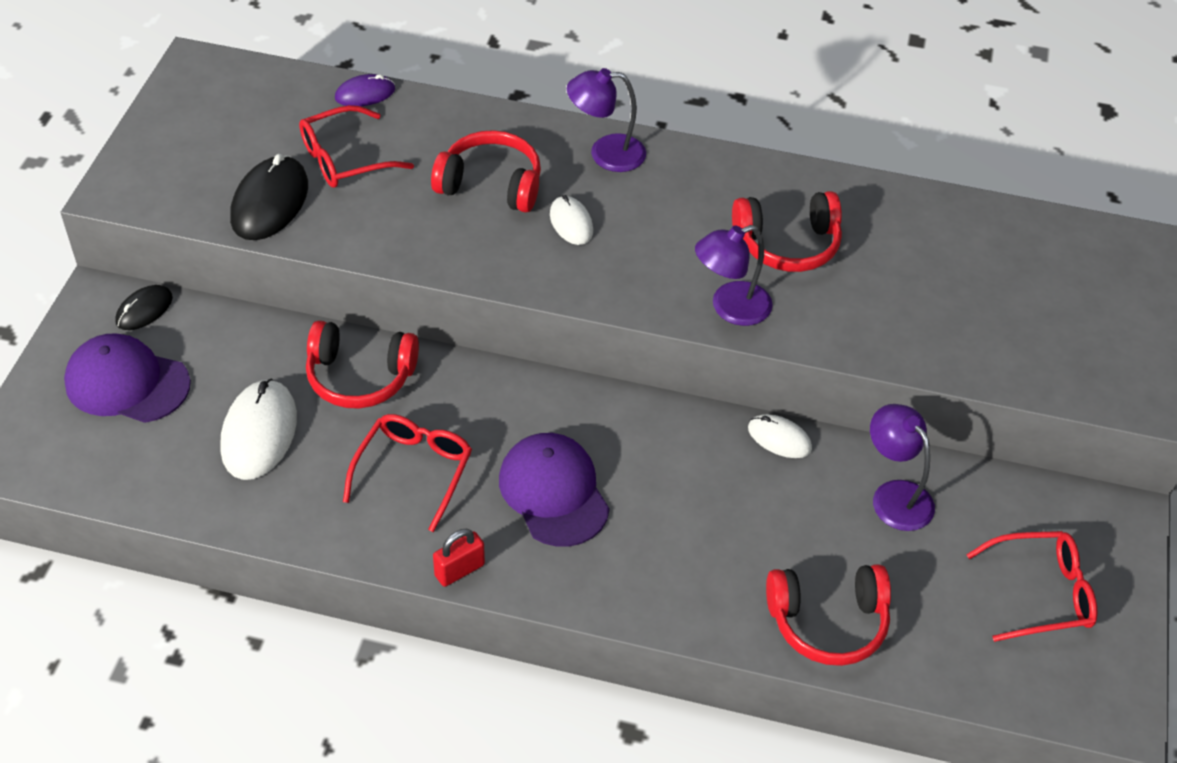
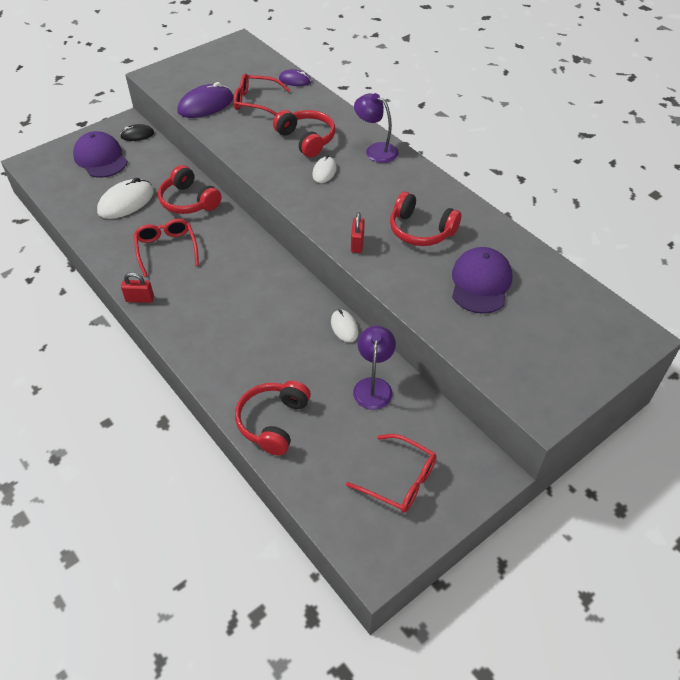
camera: 40 degrees right, 0 degrees up
(270, 202) = (205, 105): black mouse -> purple mouse
(413, 472) = (166, 249): red glasses -> red glasses turned 75 degrees counterclockwise
(553, 492) = (214, 291): purple cap -> purple cap (480, 283)
(730, 308) = (357, 244): purple lamp -> red padlock
(828, 622) = (273, 422): red headphones -> red headphones turned 75 degrees clockwise

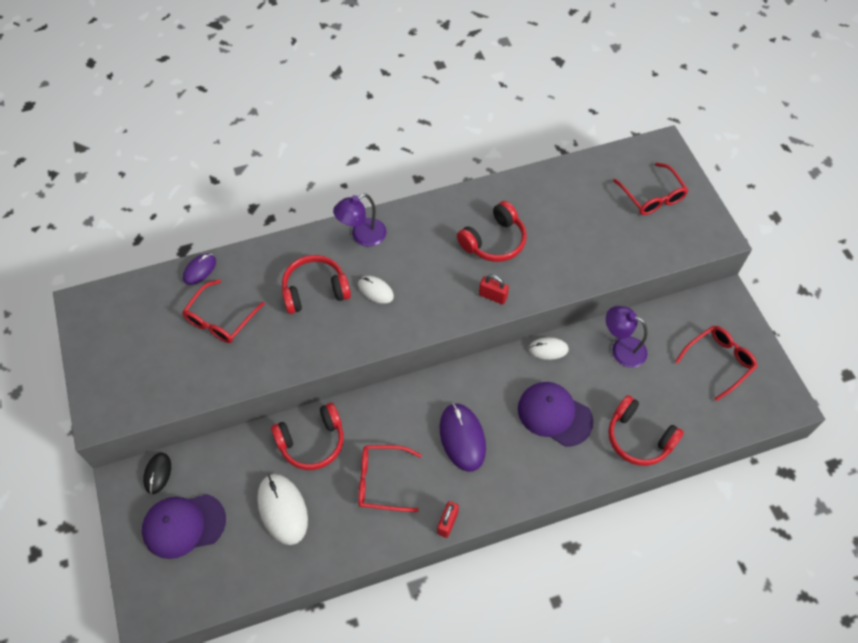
camera: 70 degrees left, 10 degrees up
(205, 105) = (198, 372): purple mouse -> purple mouse (462, 438)
(480, 283) = (574, 223): purple cap -> purple cap (554, 414)
(560, 339) = (652, 196): none -> red glasses

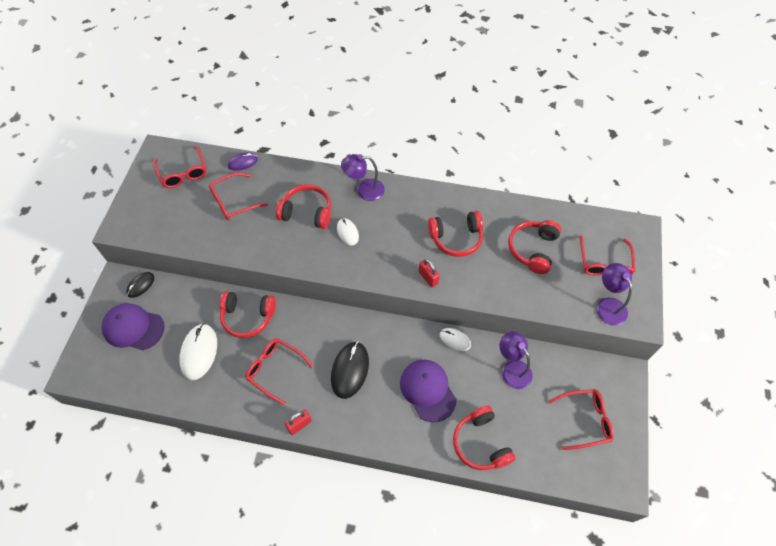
camera: 30 degrees right, 0 degrees up
(134, 315) = (183, 173): none -> red glasses
(462, 438) = (350, 370): purple mouse -> black mouse
(577, 216) = (533, 249): none -> red headphones
(681, 236) = (608, 305): none -> purple lamp

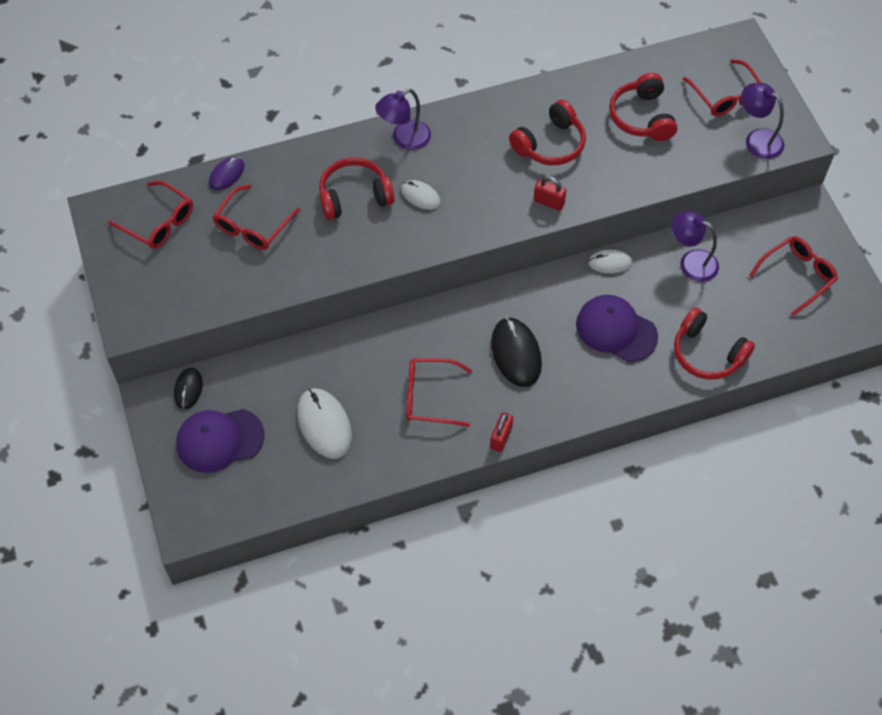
camera: 30 degrees left, 0 degrees up
(248, 317) = (353, 357): red headphones -> none

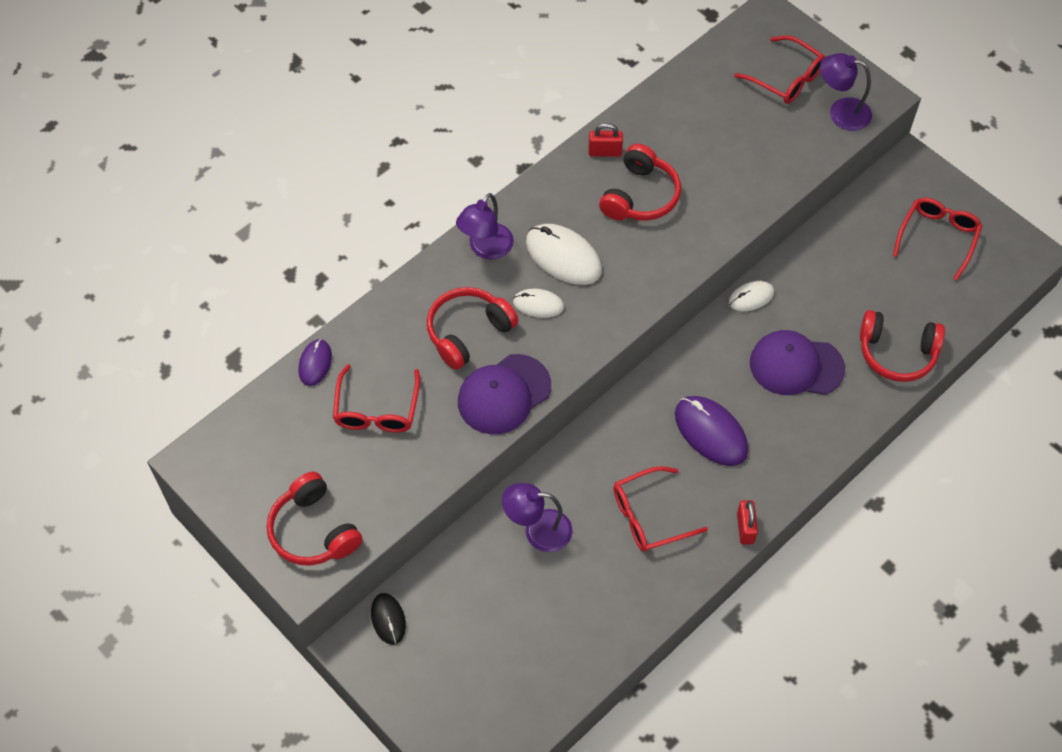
camera: 25 degrees left, 0 degrees up
(158, 222) = (269, 447): red glasses -> none
(219, 440) = (454, 660): purple cap -> purple cap (504, 394)
(324, 424) = (557, 594): white mouse -> white mouse (563, 257)
(516, 353) = (711, 432): black mouse -> purple mouse
(549, 202) = (673, 259): red padlock -> red padlock (605, 152)
(642, 117) = (716, 132): red headphones -> red headphones (313, 530)
(691, 262) = (829, 264): purple lamp -> purple lamp (538, 530)

